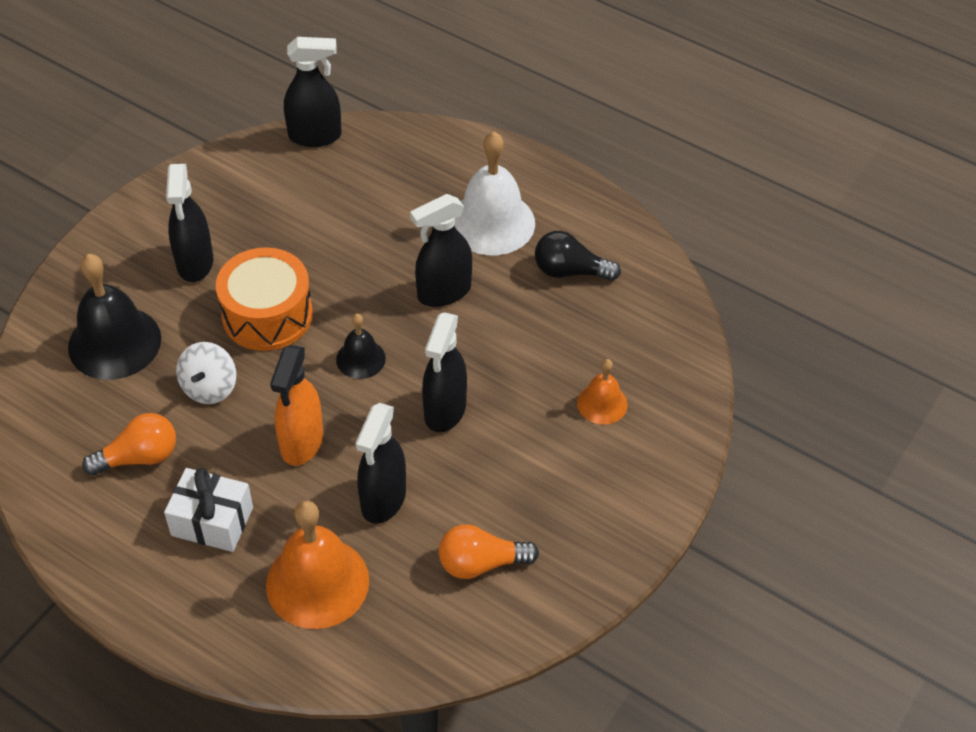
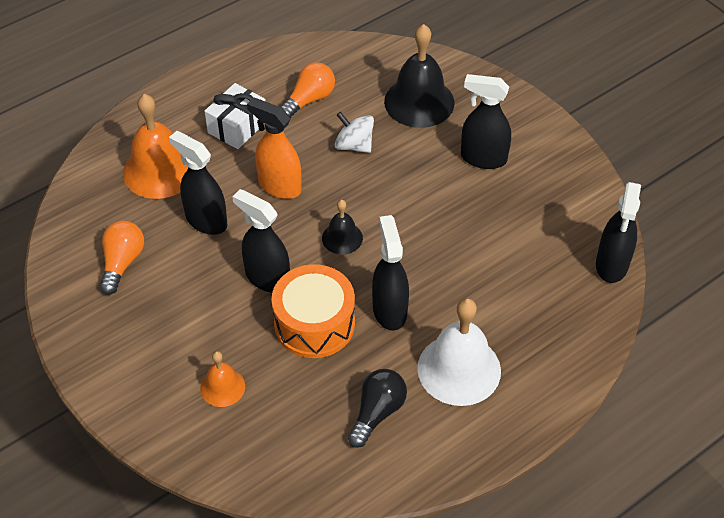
camera: 110 degrees right, 0 degrees up
(139, 457) = (309, 99): orange light bulb -> orange light bulb turned 135 degrees counterclockwise
(267, 315) = (411, 191): orange drum -> orange drum (314, 324)

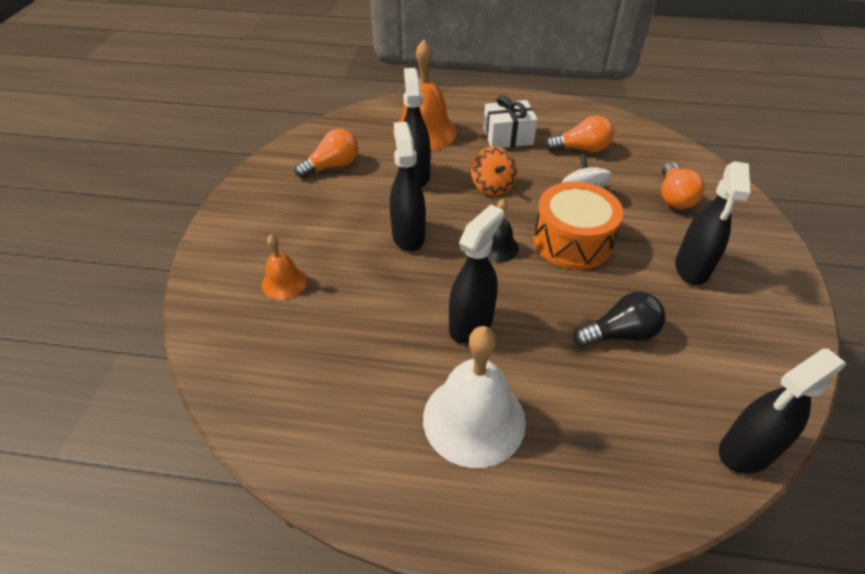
camera: 45 degrees right, 5 degrees down
(279, 186) = (492, 186): orange spray bottle -> orange spinning top
(314, 324) = (401, 289): orange drum -> orange drum (572, 241)
(377, 412) = (362, 394): black light bulb -> black light bulb (620, 334)
(419, 102) = (674, 197): black bell -> orange light bulb
(483, 158) = (692, 268): black spray bottle -> black spray bottle turned 135 degrees counterclockwise

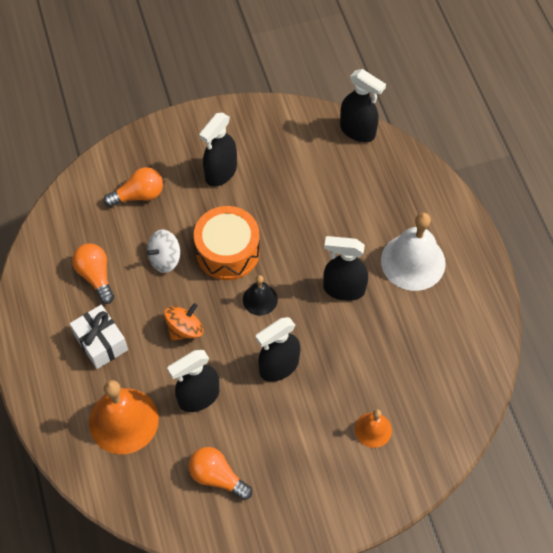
camera: 115 degrees left, 15 degrees up
(620, 334) = (305, 203): black light bulb -> none
(692, 268) = (221, 173): black spray bottle -> black spray bottle turned 135 degrees clockwise

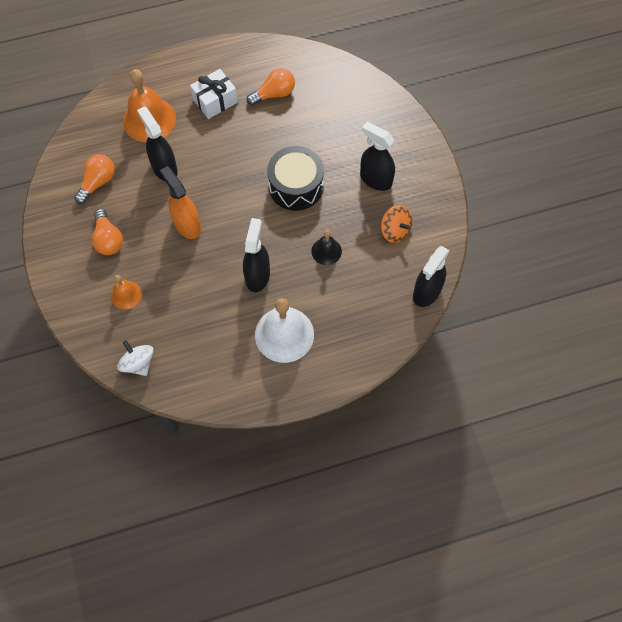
camera: 90 degrees right, 5 degrees up
(139, 195) = (351, 119): orange light bulb -> orange light bulb (108, 239)
(165, 259) = (289, 141): white spinning top -> white spinning top (138, 363)
(185, 329) = (224, 157): orange spinning top -> orange spinning top (395, 231)
(228, 251) = (296, 186): orange drum -> black drum
(260, 299) = (249, 211): black bell -> black bell (326, 251)
(279, 367) = (187, 225): black spray bottle -> orange spray bottle

